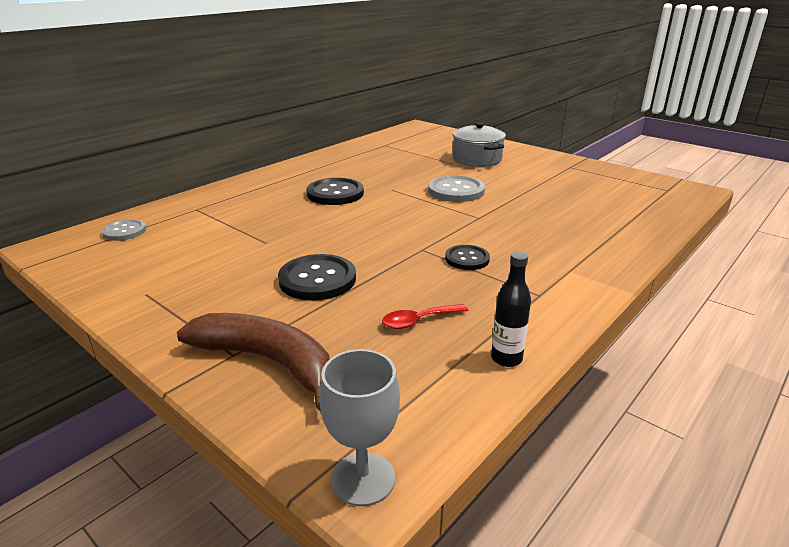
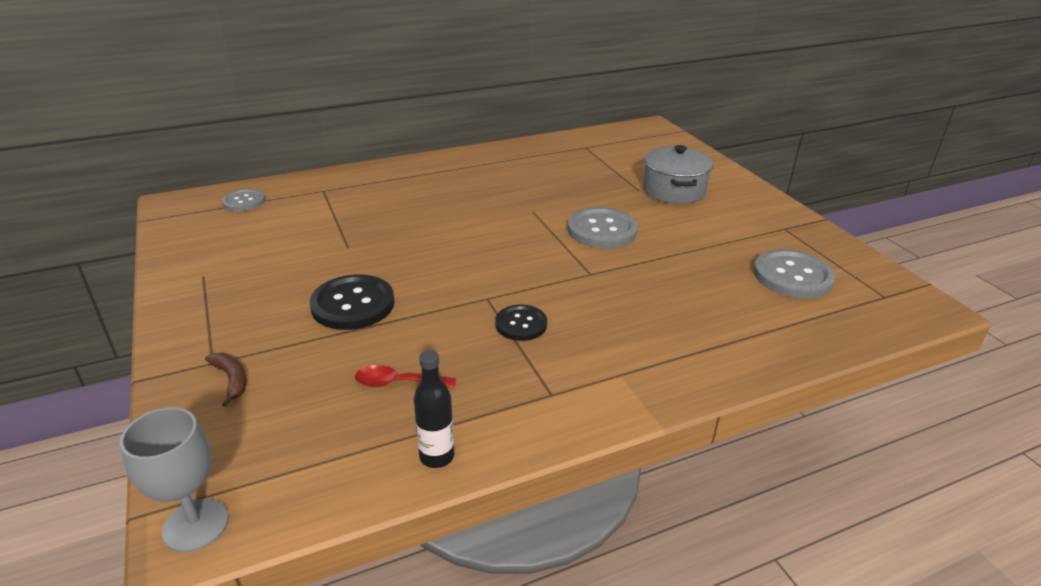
camera: 25 degrees right, 5 degrees up
(267, 361) = (231, 379): brown banana -> brown banana, size x0.43
(335, 193) = (468, 202): black button -> none
(605, 191) = (792, 276): none -> grey button

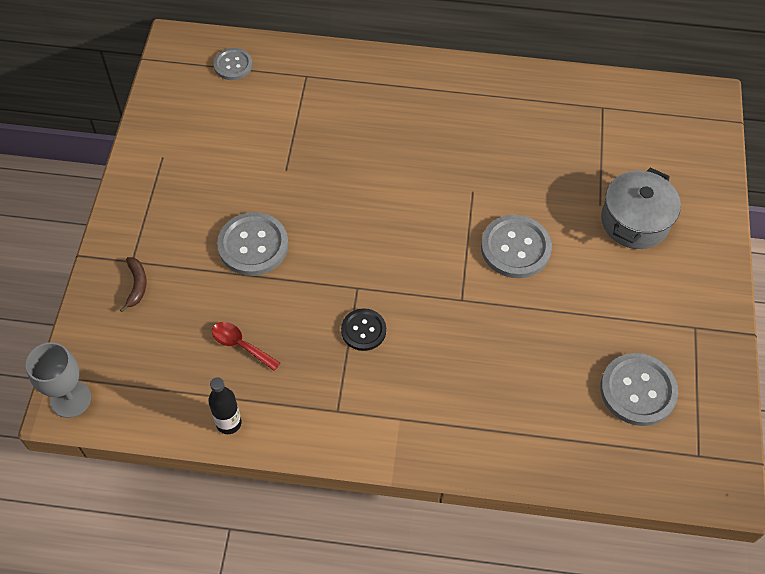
camera: 30 degrees right, 25 degrees up
(353, 304) = (253, 245): black button -> grey button

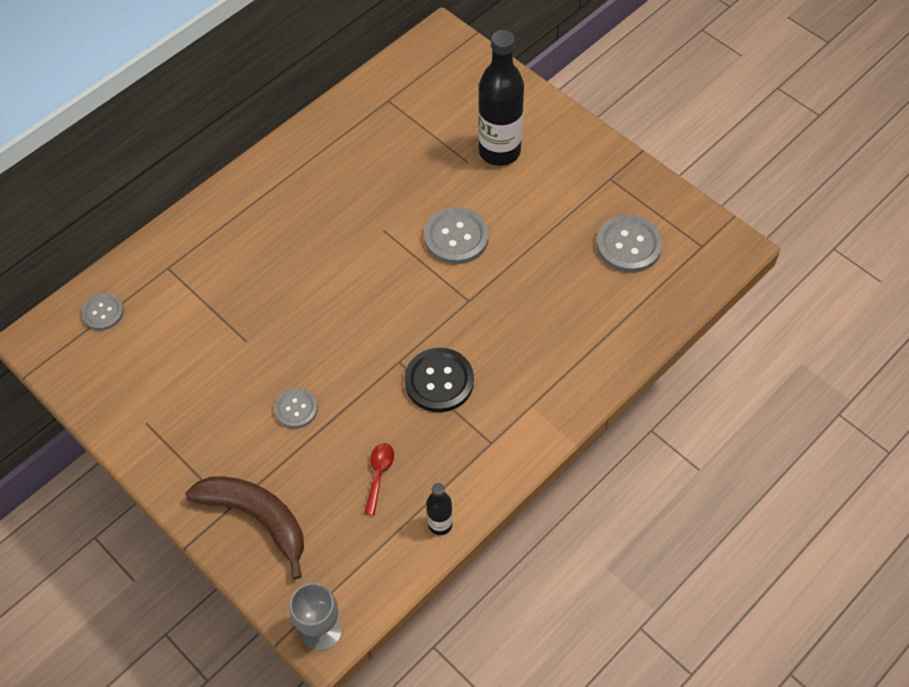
camera: 50 degrees left, 0 degrees up
(137, 285) = (256, 517): brown banana -> brown banana, size x2.34
(240, 345) = (379, 474): red spoon -> red spoon turned 120 degrees clockwise
(253, 245) = (296, 409): grey button -> grey button, size x0.61
(363, 330) = (439, 381): black button -> black button, size x1.63
(634, 221) = (499, 151): grey pot -> black bottle

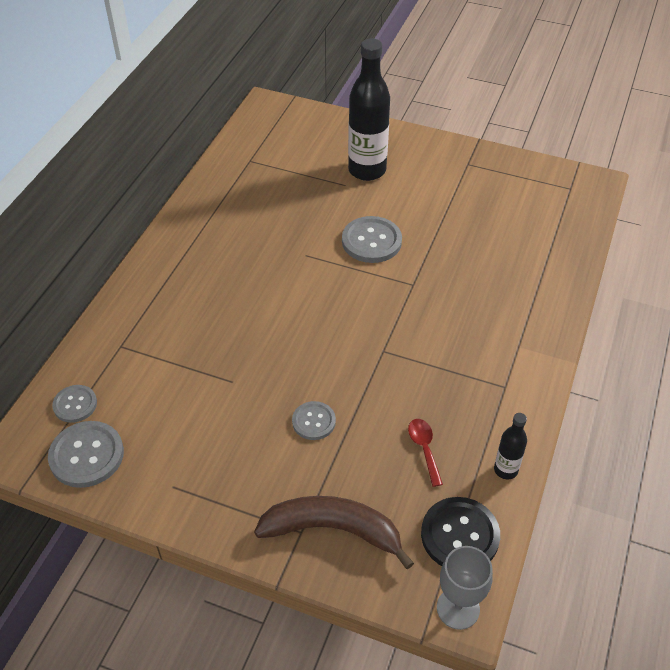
camera: 25 degrees left, 10 degrees down
(439, 381) = (428, 354): black button -> black button (460, 535)
(628, 245) = (514, 205): grey button -> grey button (87, 455)

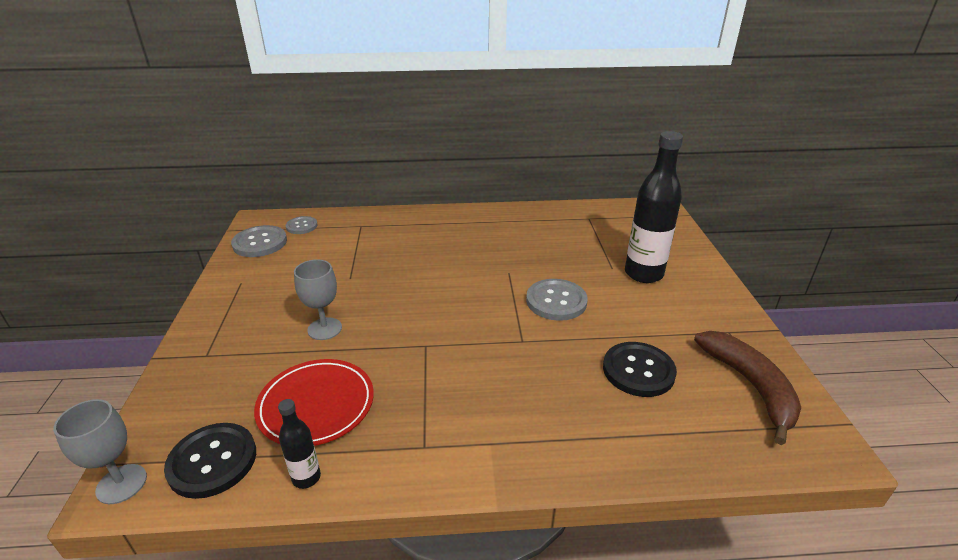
camera: 65 degrees right, 15 degrees down
(313, 421) = (324, 329): grey button -> grey goblet
(332, 530) = (209, 372): brown banana -> brown banana (750, 385)
(424, 448) = (316, 405): red spoon -> red plate
(484, 233) = (638, 371): none -> black button

